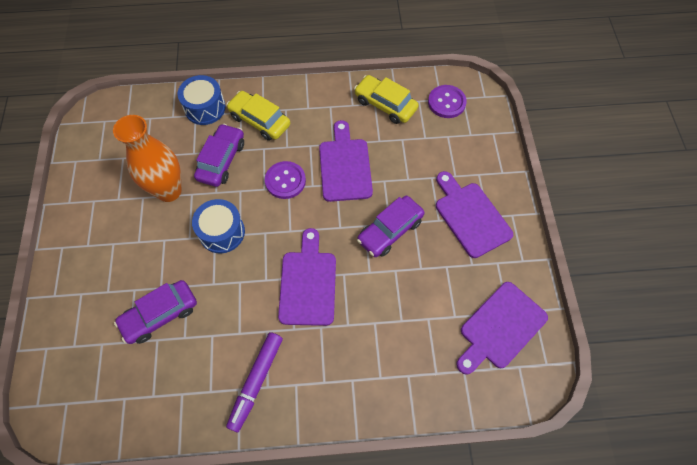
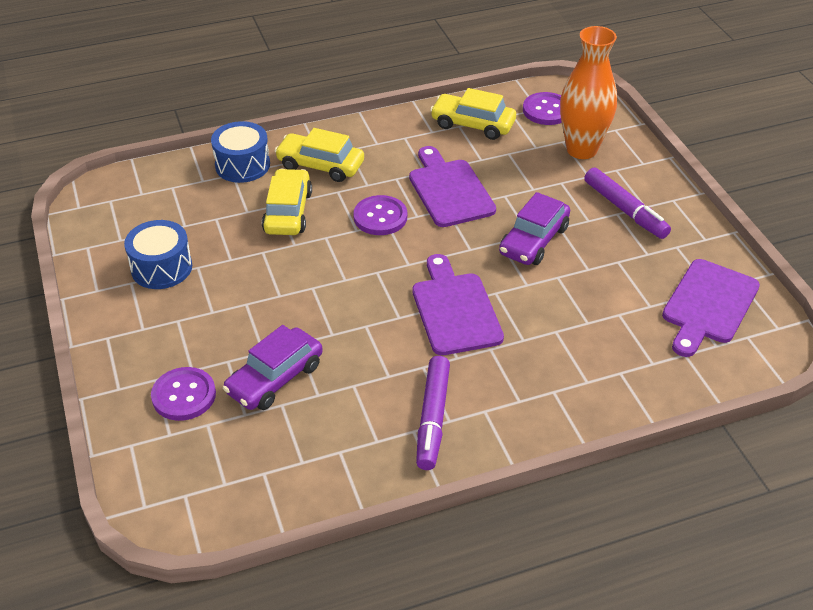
camera: 15 degrees left, 20 degrees down
(94, 314) = (184, 395): none -> purple button
(169, 191) = (231, 254): orange vase -> orange vase (581, 150)
(221, 160) = (288, 212): purple car -> yellow car
(222, 232) = (320, 281): blue drum -> blue drum (161, 268)
(470, 216) = (624, 209): purple cutting board -> purple marker

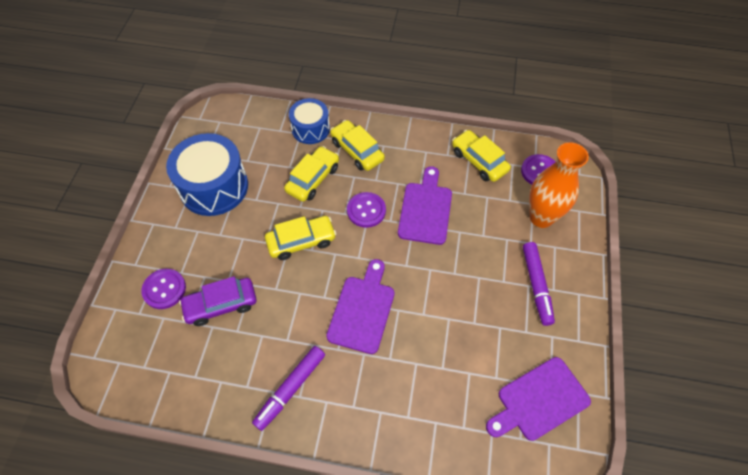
camera: 30 degrees right, 15 degrees up
(161, 268) = (214, 187): blue drum -> blue drum, size x1.67
(325, 276) = (301, 241): none -> yellow car
(534, 240) = (453, 280): purple car -> none

